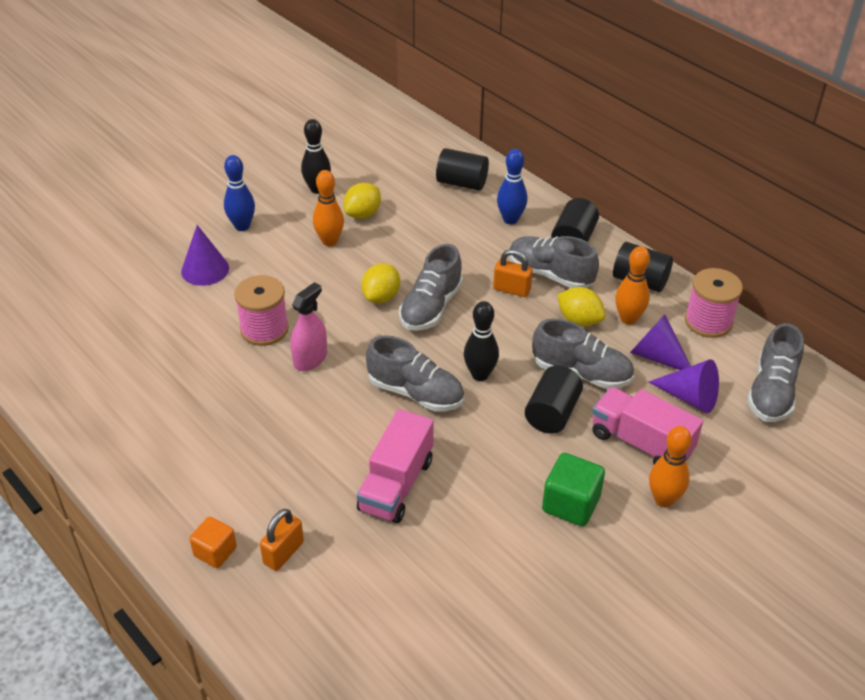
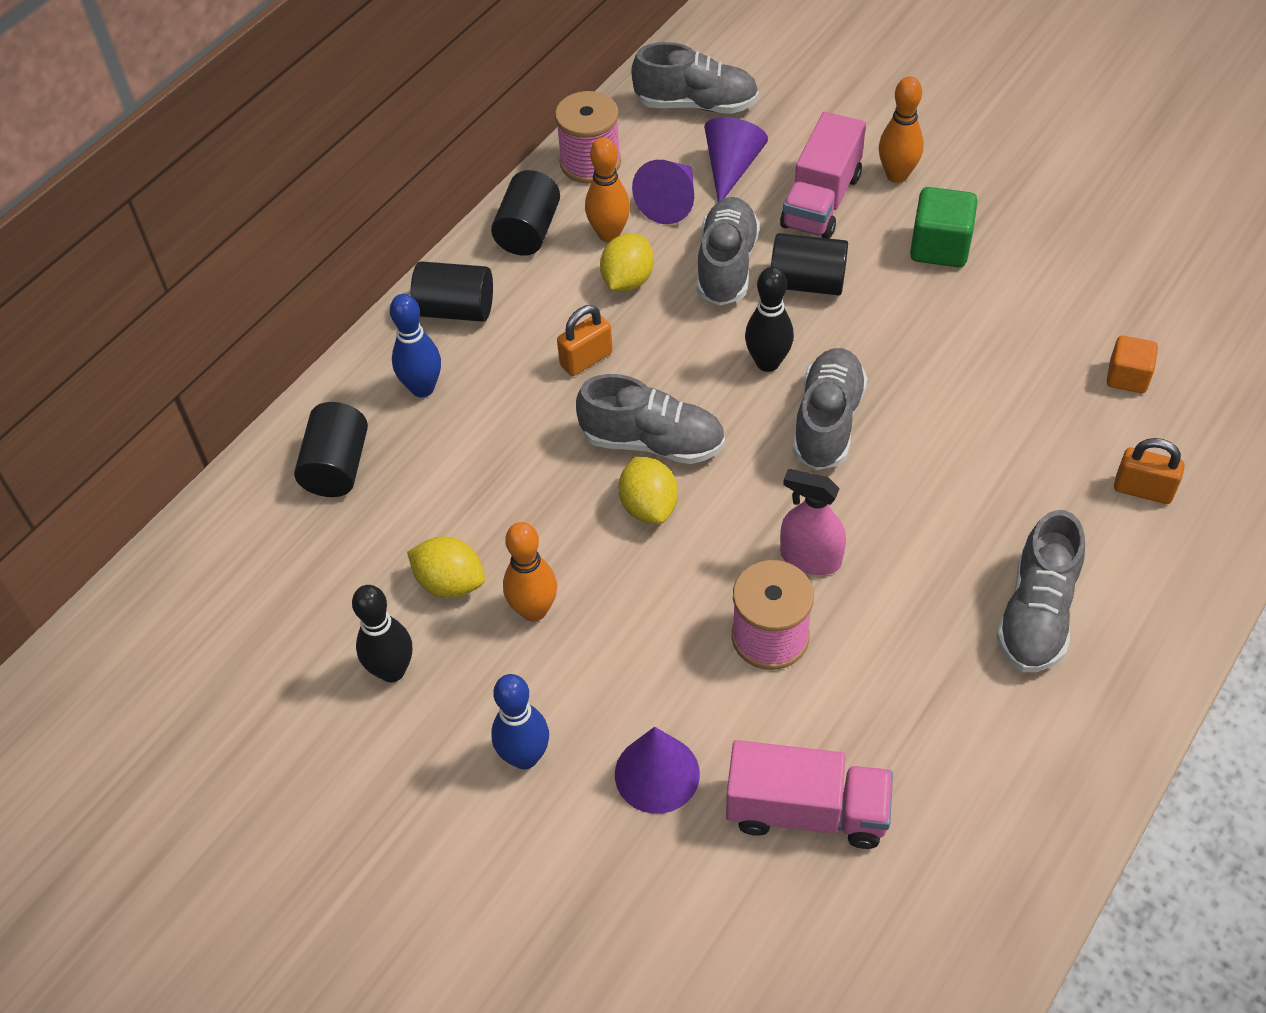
camera: 100 degrees left, 10 degrees up
(215, 552) = (1179, 560): orange cube -> orange cube (1127, 377)
(381, 297) = (649, 506): yellow lemon -> yellow lemon turned 60 degrees clockwise
(396, 485) = (988, 407): pink truck -> pink truck (806, 811)
(511, 289) = (586, 359): orange padlock -> orange padlock turned 45 degrees clockwise
(550, 274) = (541, 323): grey shoe -> grey shoe (1036, 614)

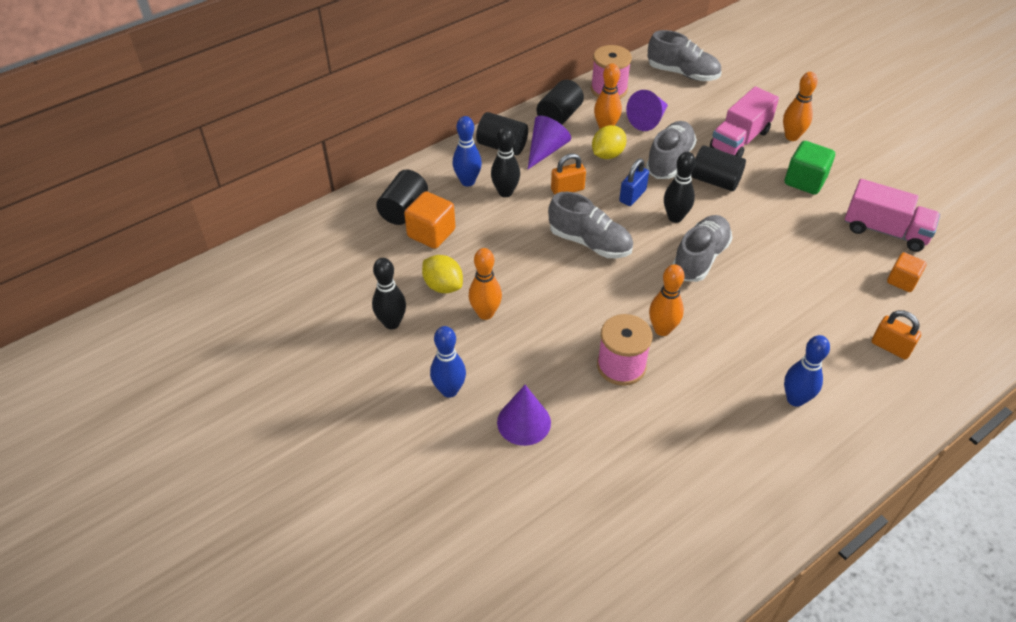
camera: 15 degrees right, 5 degrees down
(397, 496) = (431, 233): none -> orange cube
(490, 391) = (505, 192): none -> black bowling pin
(649, 506) = (574, 276): yellow lemon -> none
(691, 343) = (632, 196): none -> blue padlock
(731, 168) = (691, 110): purple cone -> purple cone (546, 150)
(806, 811) = (607, 470): pink truck -> pink truck (885, 231)
(810, 558) = (662, 329): pink spray bottle -> orange bowling pin
(1036, 614) = (795, 399): grey shoe -> blue bowling pin

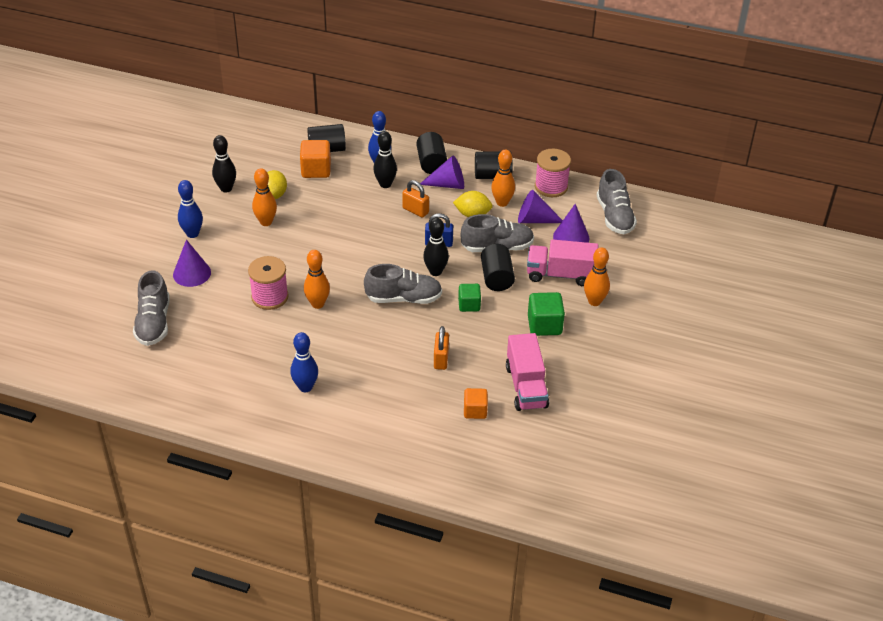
camera: 55 degrees right, 5 degrees down
(590, 242) = (371, 241): grey shoe -> grey shoe (153, 323)
(691, 110) = (571, 237): none -> purple cone
(742, 216) = (469, 305): none -> green cube
(890, 347) = (396, 422): orange padlock -> orange padlock (441, 359)

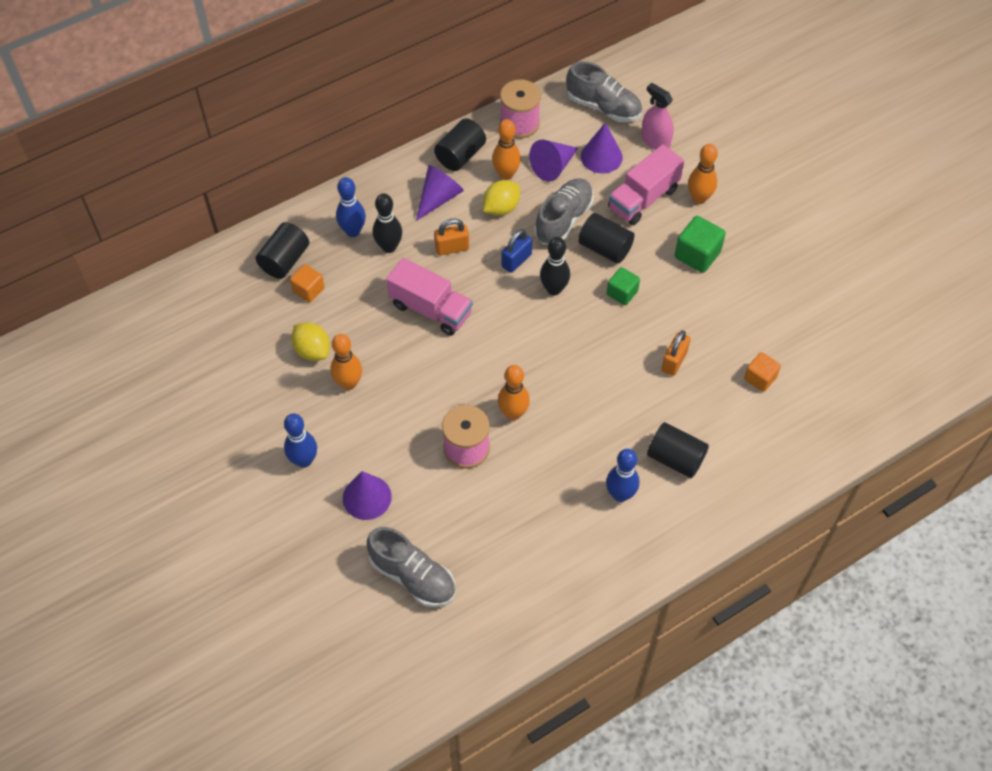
camera: 50 degrees left, 15 degrees up
(226, 188) = (259, 387): black bowling pin -> none
(316, 170) = (308, 290): orange cube -> orange cube, size x0.66
(403, 298) = (568, 338): grey shoe -> none
(431, 163) = (394, 190): black cylinder -> black cylinder (675, 458)
(441, 359) = (674, 361): orange padlock -> orange padlock turned 75 degrees clockwise
(526, 386) = (761, 320): pink truck -> pink truck (430, 309)
(617, 255) = (655, 141): none -> pink spray bottle

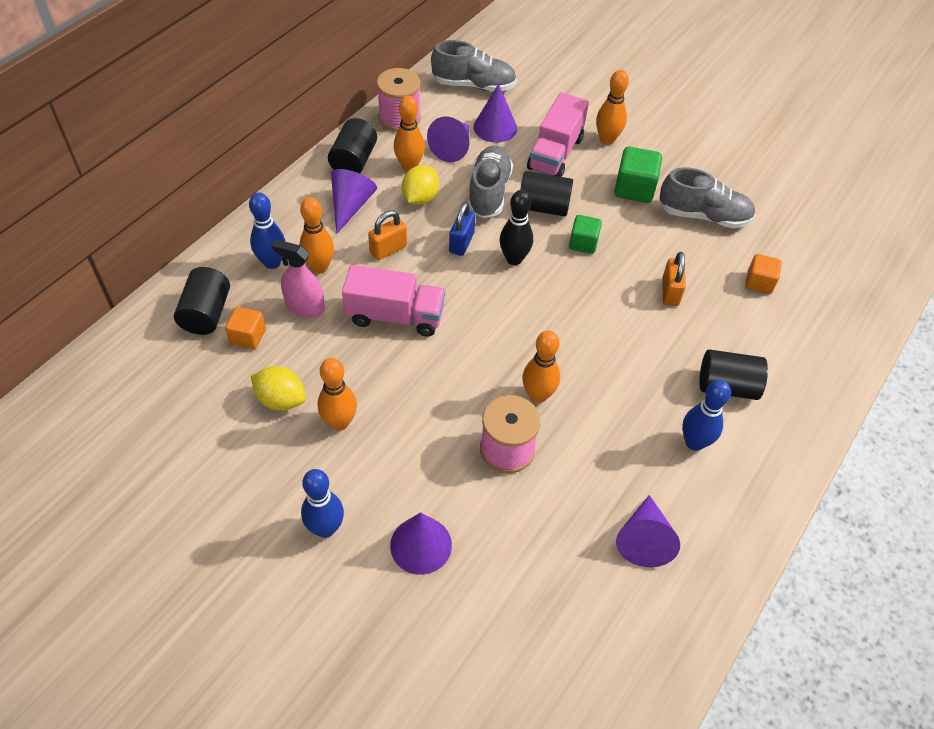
camera: 25 degrees left, 5 degrees down
(389, 247) = (319, 267): black bowling pin -> orange bowling pin
(413, 576) = (520, 620): grey shoe -> grey shoe (703, 216)
(537, 553) = (644, 539): none -> purple cone
(655, 141) = (538, 102): pink spray bottle -> pink spray bottle (305, 307)

